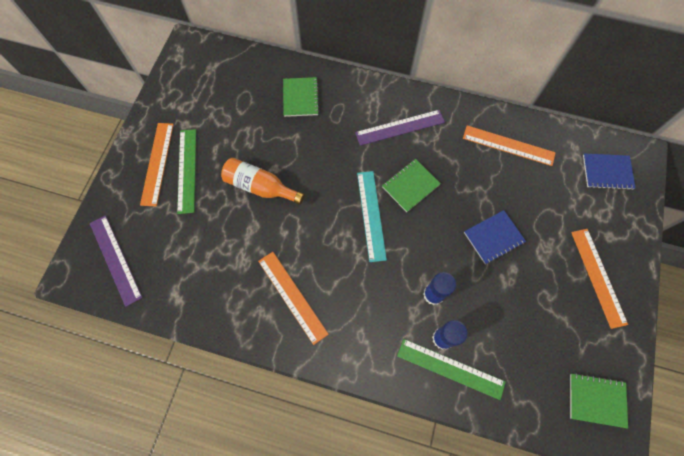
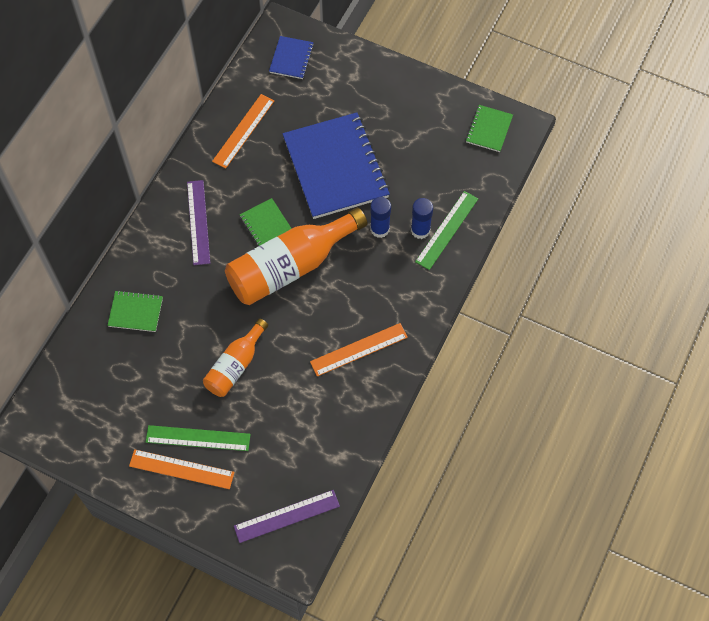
camera: 80 degrees left, 5 degrees down
(371, 215) = (290, 266): turquoise ruler -> orange bottle
(493, 237) = (335, 167): blue notebook -> blue notebook, size x2.19
(598, 277) = (388, 96): orange ruler -> none

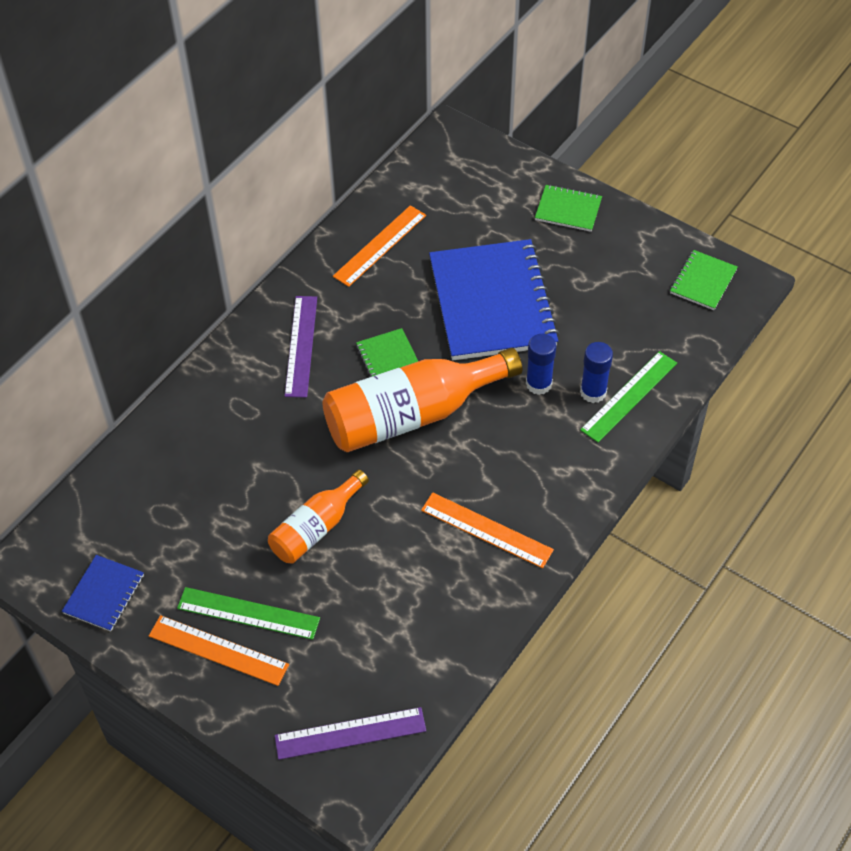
camera: 10 degrees right, 10 degrees down
(135, 312) = (198, 444): green notebook -> green notebook (568, 210)
(291, 58) = (456, 170): blue notebook -> blue notebook (104, 594)
(359, 349) = (486, 530): orange ruler -> orange ruler turned 45 degrees clockwise

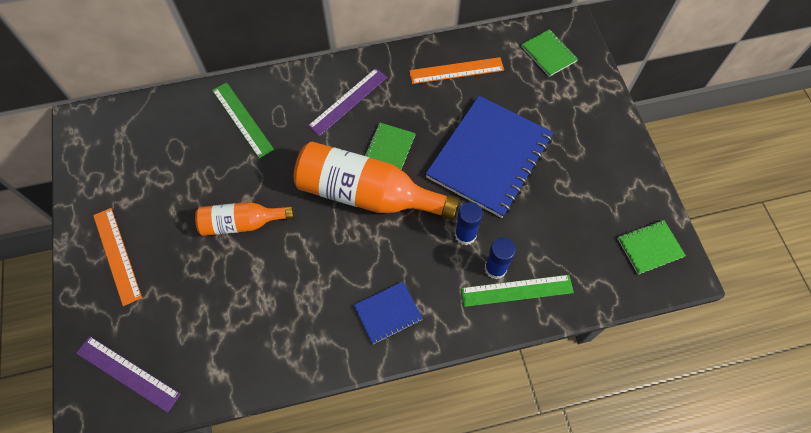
camera: 40 degrees right, 10 degrees up
(104, 594) = (99, 171): blue notebook -> blue notebook (388, 313)
(248, 613) = (154, 246): green ruler -> green ruler (242, 119)
(486, 530) = (335, 308): orange ruler -> none
(568, 210) = (601, 129): green notebook -> green notebook (548, 54)

